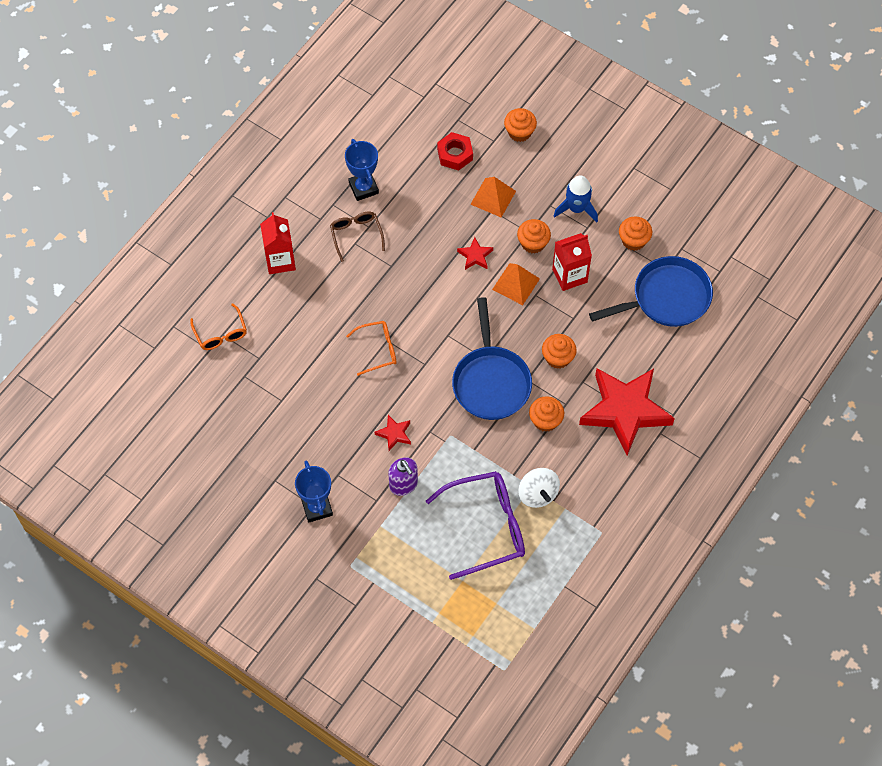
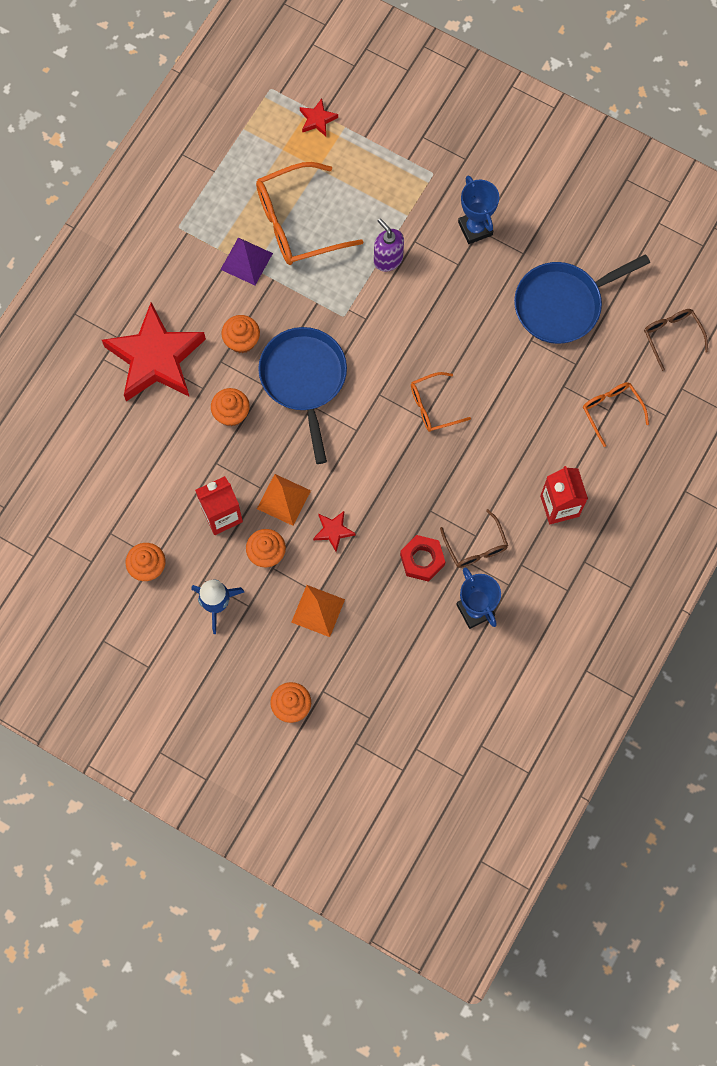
camera: 175 degrees right, 10 degrees up
(153, 393) = (671, 336): none -> brown glasses
(394, 434) = (404, 313): red star -> red star (317, 120)
(455, 154) = (369, 667): red nut -> red nut (422, 560)
(487, 527) = (297, 223): purple glasses -> orange glasses
(537, 494) = (246, 261): white spinning top -> purple pyramid
(666, 298) = (110, 496): blue pan -> blue pan (562, 304)

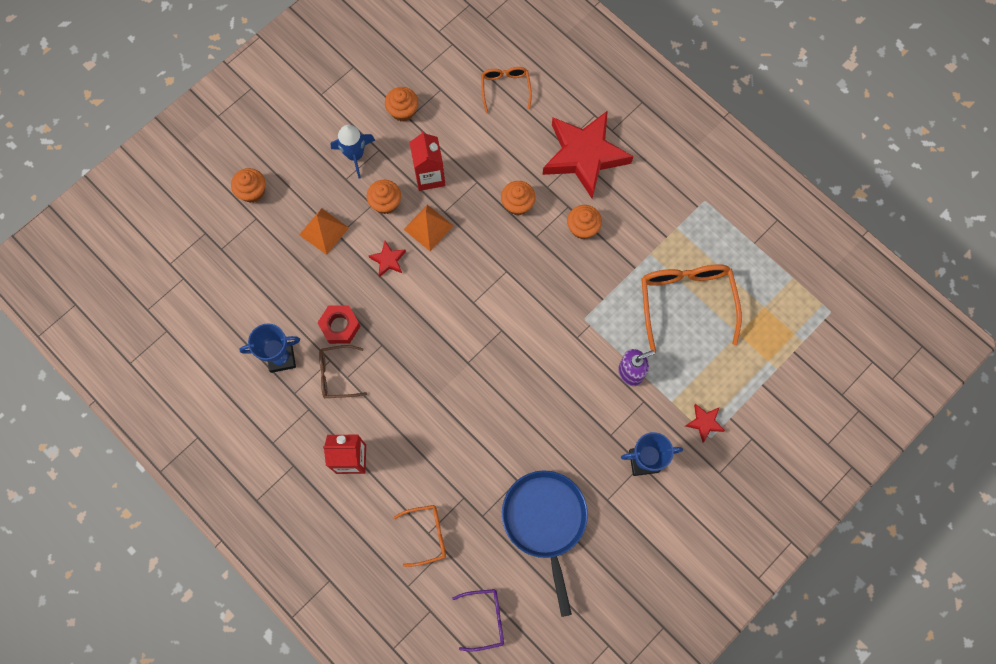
camera: 105 degrees right, 0 degrees up
(246, 261) = (658, 249): purple pyramid -> none
(304, 380) = (532, 270): blue pan -> none
(317, 120) = (789, 346): red star -> red star (704, 422)
(433, 406) = (477, 373): orange glasses -> orange glasses (505, 88)
(671, 336) = (485, 619): brown glasses -> purple glasses

